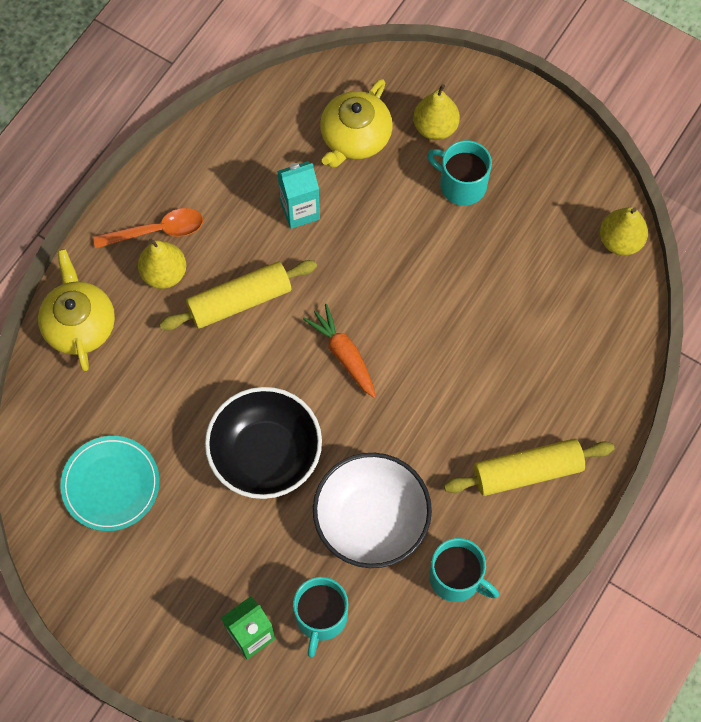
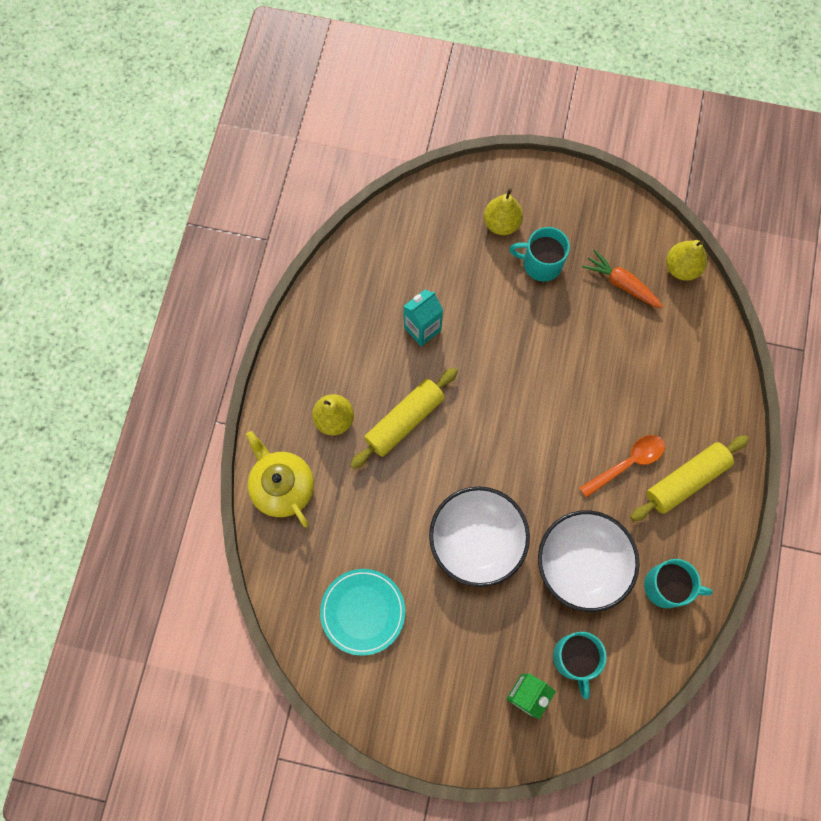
camera: 20 degrees left, 5 degrees up
(157, 231) = (313, 385): orange spoon -> orange spoon (627, 463)
(265, 454) = (477, 541): black bowl -> white bowl
(343, 354) = (505, 435): orange carrot -> orange carrot (621, 283)
(355, 137) = (441, 253): yellow teapot -> none

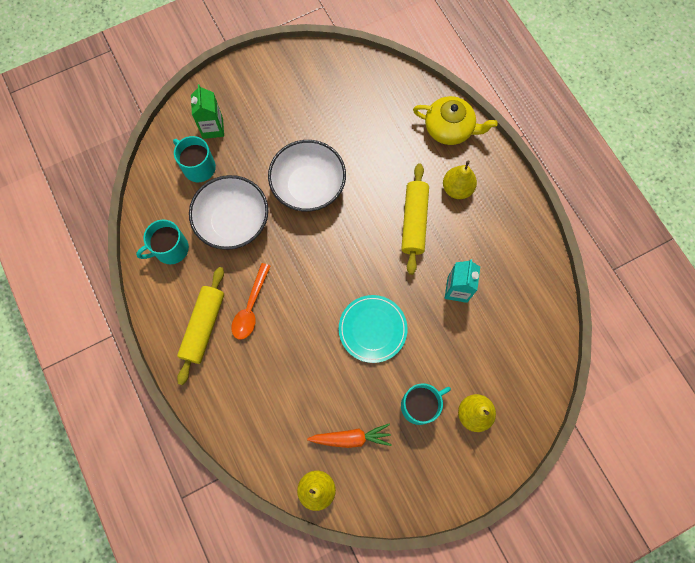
camera: 140 degrees right, 0 degrees up
(363, 612) = (341, 100): turquoise plate -> turquoise plate (372, 329)

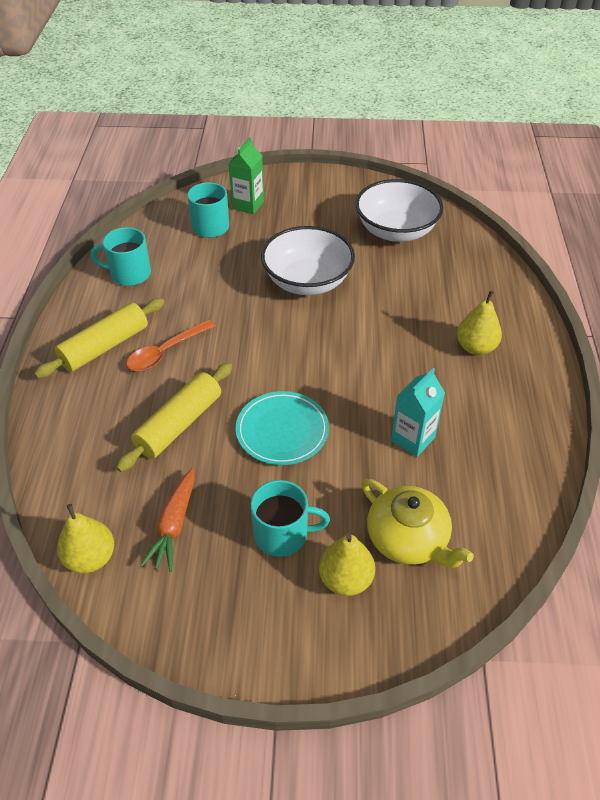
camera: 30 degrees right, 25 degrees down
(233, 222) = (208, 278): white bowl -> white bowl (396, 231)
(351, 438) = (174, 525): orange carrot -> orange carrot turned 75 degrees clockwise
(414, 222) = (403, 355): yellow rolling pin -> yellow rolling pin (179, 424)
(449, 128) = (501, 294): yellow teapot -> yellow teapot (408, 538)

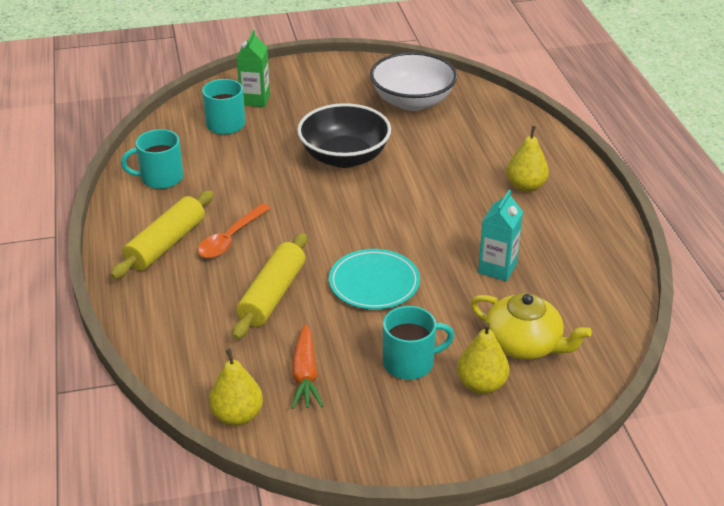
camera: 15 degrees left, 10 degrees down
(307, 281) = (344, 157): white bowl -> black bowl

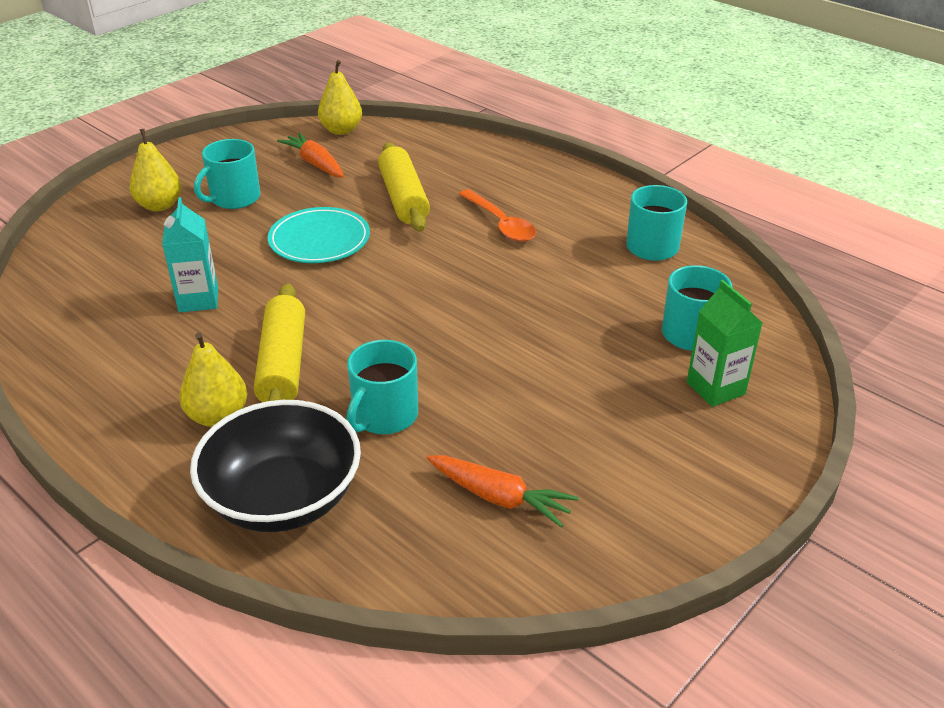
camera: 145 degrees right, 0 degrees up
(166, 244) = (550, 198): yellow rolling pin -> yellow rolling pin (282, 364)
(230, 238) = (500, 223): orange spoon -> orange spoon turned 150 degrees clockwise
(344, 157) = (493, 355): black bowl -> black bowl (283, 498)
(412, 101) = (500, 498): white bowl -> orange carrot
(434, 152) = (384, 415): none -> turquoise mug
(524, 344) = (134, 245): yellow teapot -> none

